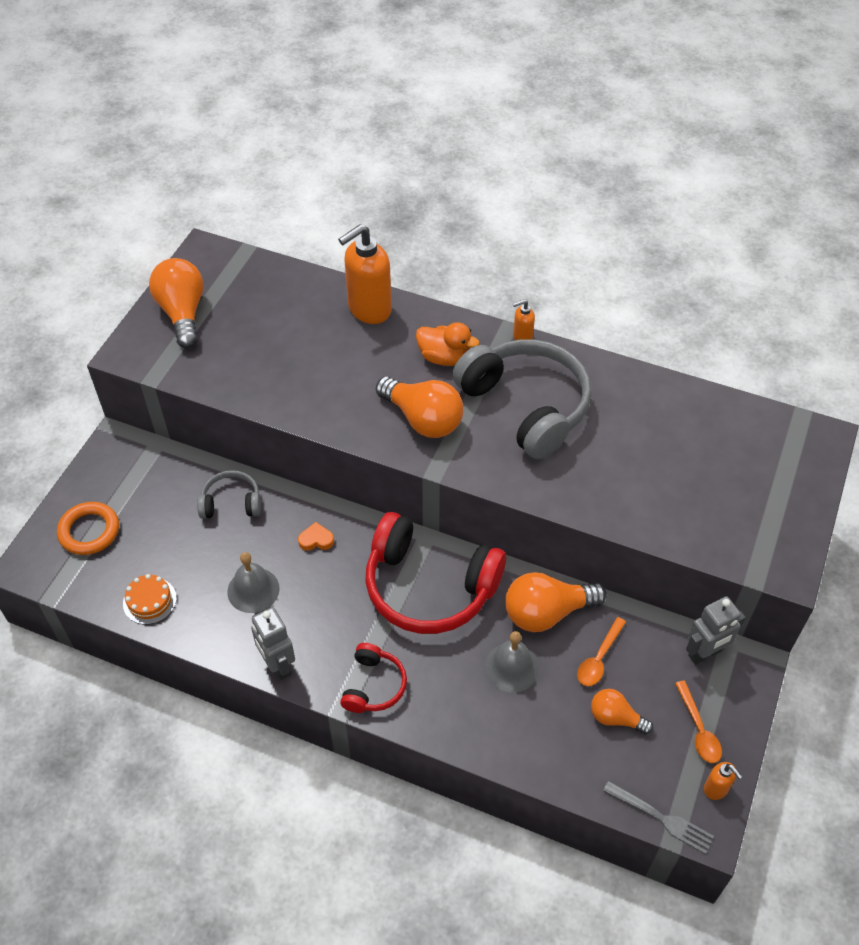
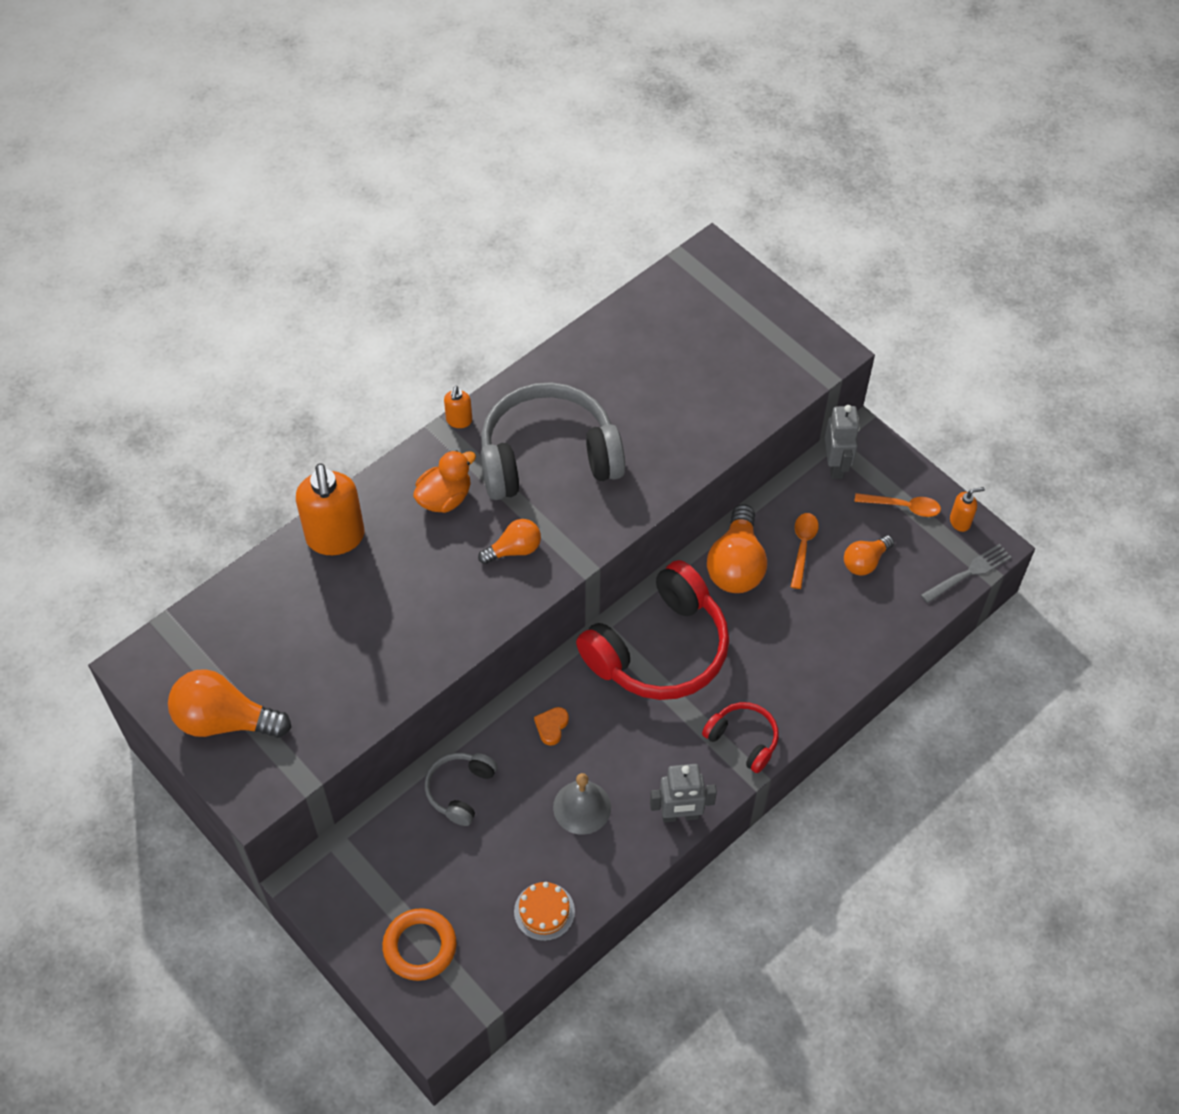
camera: 65 degrees left, 5 degrees up
(423, 419) = (514, 549): orange light bulb -> orange light bulb, size x0.58
(511, 667) = (778, 618): grey bell -> none
(599, 658) = (802, 546): orange spoon -> orange spoon turned 135 degrees counterclockwise

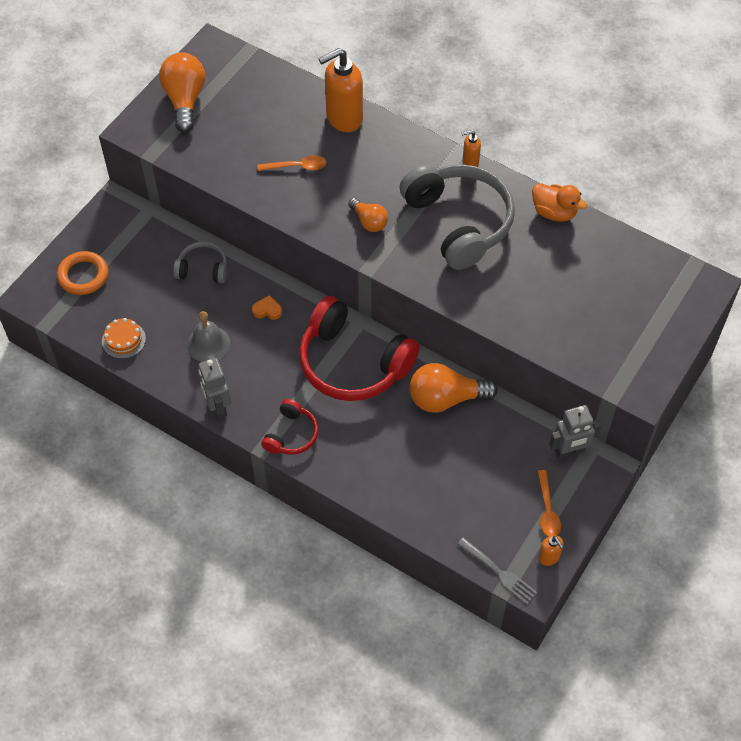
camera: 75 degrees right, 0 degrees up
(445, 498) = (399, 170): orange duck -> orange duck (554, 212)
(802, 546) = (480, 442): orange spoon -> orange spoon (297, 166)
(865, 562) = (481, 490): orange light bulb -> none

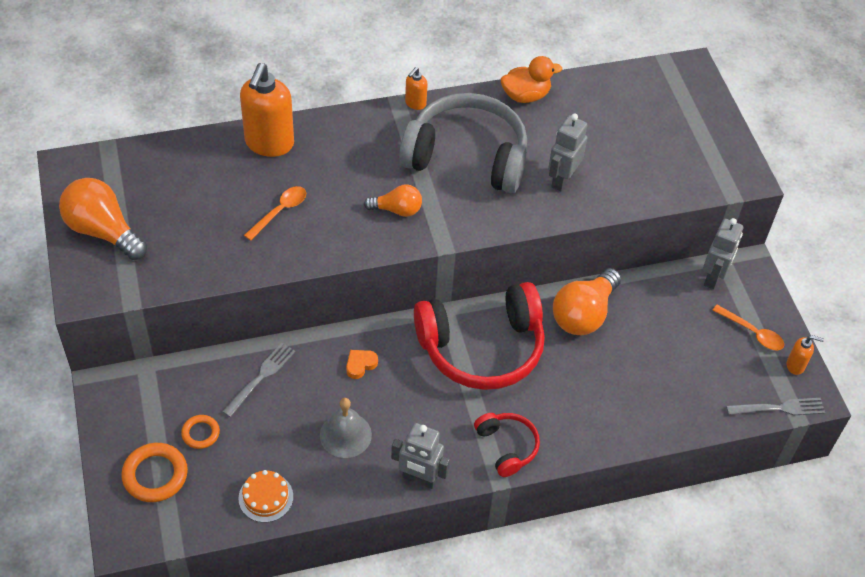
camera: 50 degrees left, 5 degrees down
(133, 273) = (200, 433): none -> orange ring
(203, 269) = (261, 377): grey headphones -> grey fork
(503, 288) = (562, 179): none -> grey robot

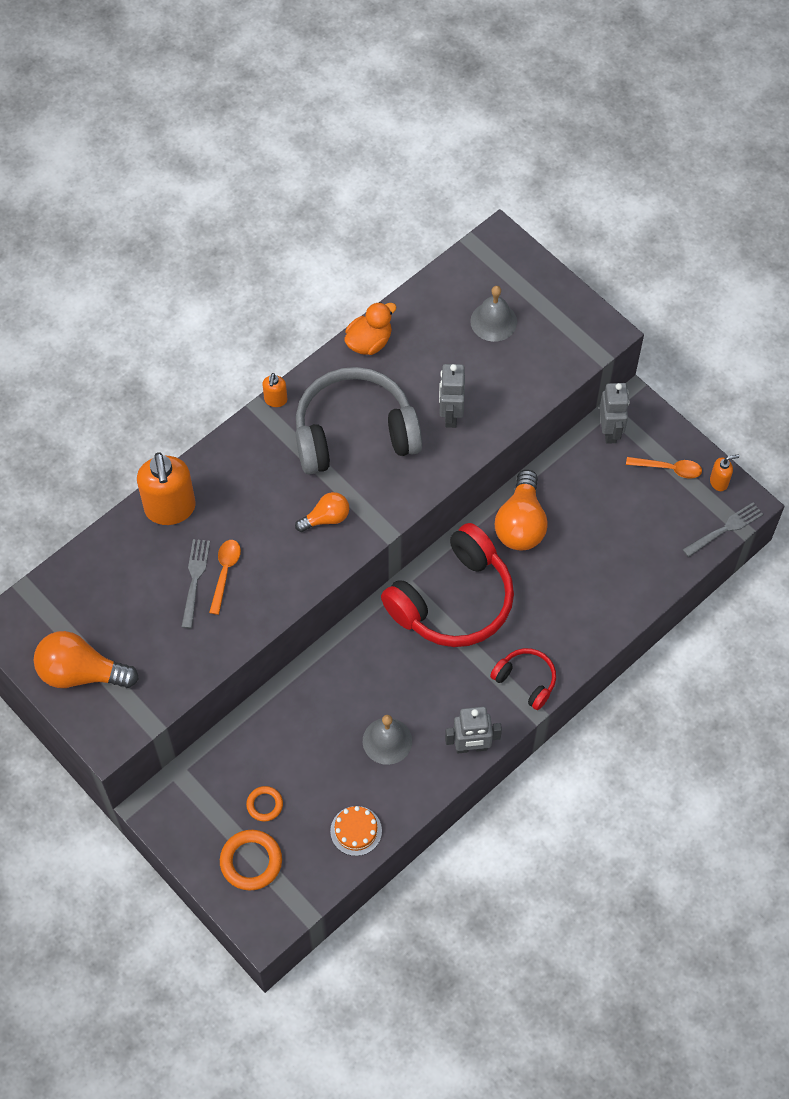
camera: 25 degrees left, 10 degrees up
(261, 377) = (282, 727): grey fork -> grey fork (195, 579)
(360, 365) = (360, 670): orange heart -> none
(647, 126) = (493, 321): none -> grey bell

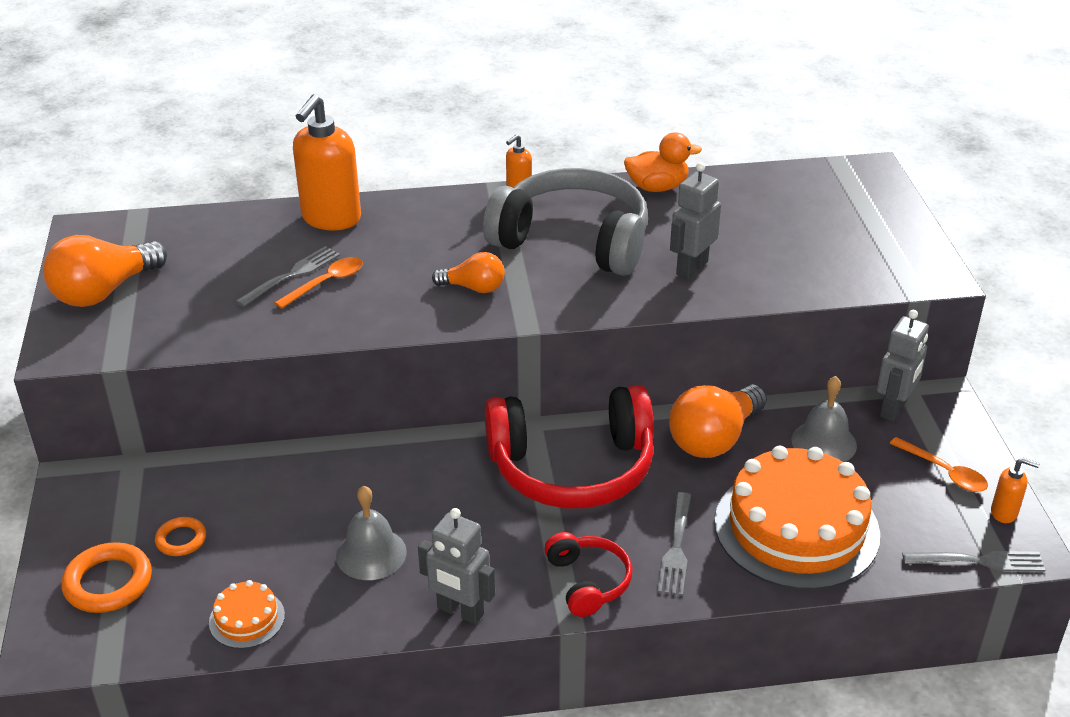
camera: 35 degrees right, 25 degrees down
(81, 673) = (104, 292): orange light bulb -> orange light bulb turned 90 degrees counterclockwise
(493, 321) = (809, 221): grey bell -> grey bell (824, 442)
(557, 624) = (676, 548): none -> grey fork
(613, 566) = (796, 528): none -> orange cake

